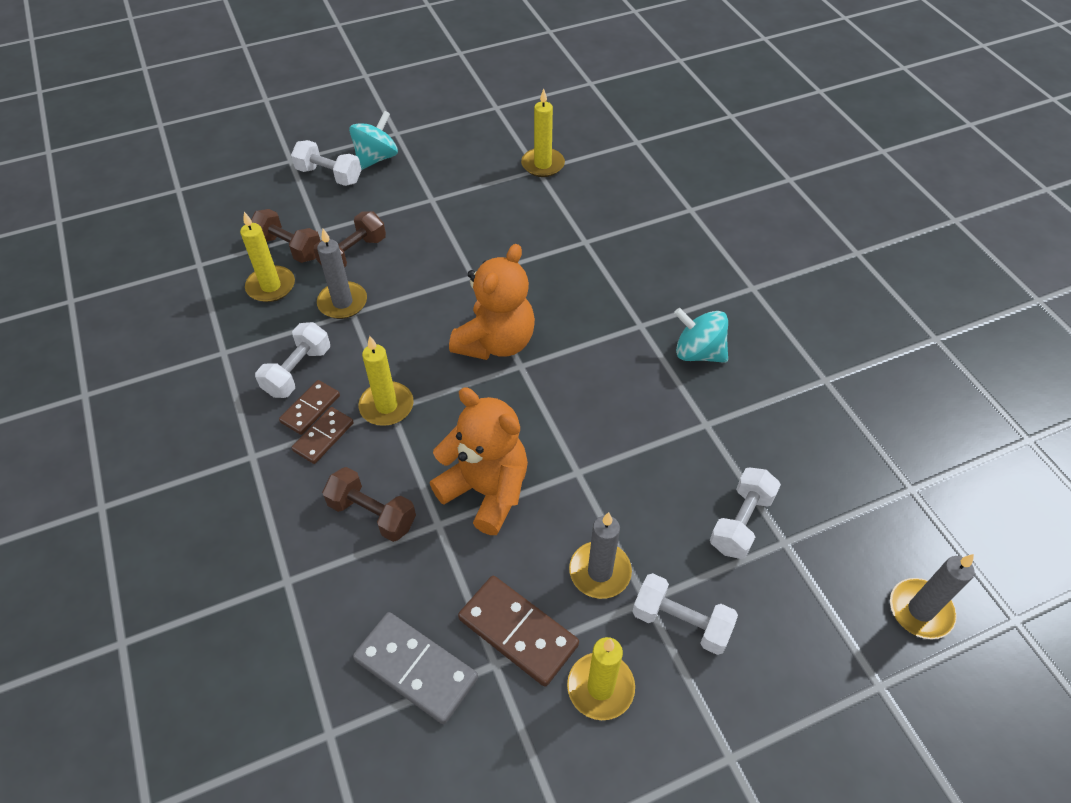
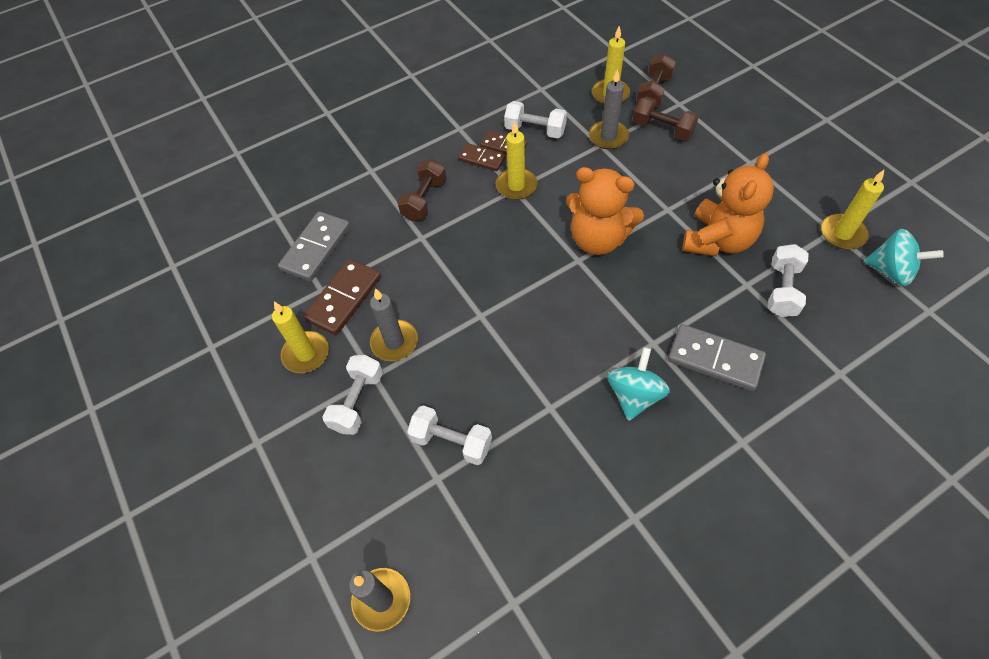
camera: 85 degrees right, 5 degrees up
(329, 175) = (747, 92): white dumbbell -> white dumbbell (782, 290)
(376, 158) = (785, 115): turquoise spinning top -> turquoise spinning top (890, 271)
(486, 490) = (453, 259): orange teddy bear -> orange teddy bear (717, 240)
(665, 284) = (715, 359): none -> grey domino

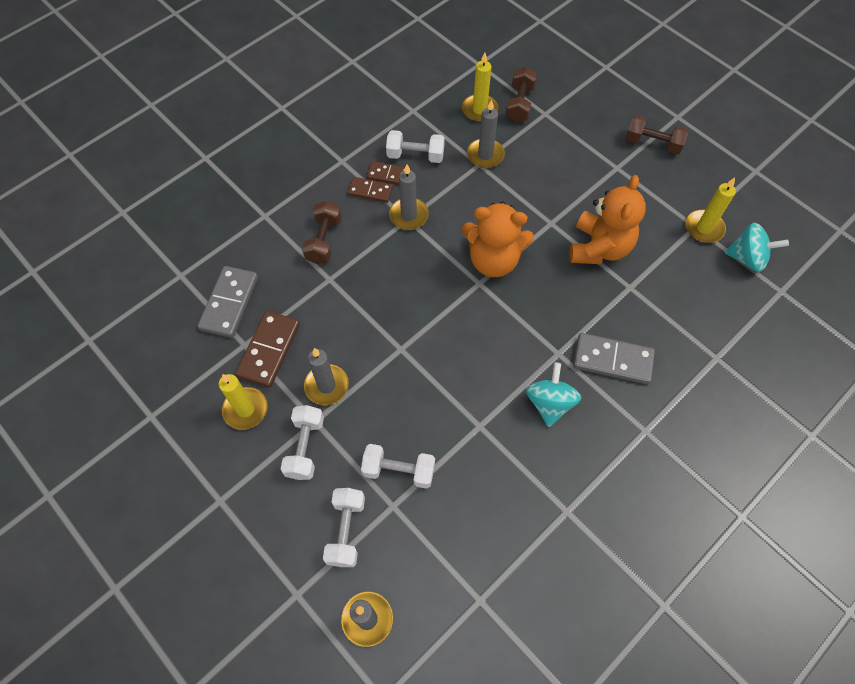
camera: 15 degrees left, 5 degrees up
(516, 186) = (408, 215): yellow candle -> grey candle
(662, 129) = (534, 142): brown dumbbell -> brown dumbbell (652, 143)
(782, 290) = (660, 288): white dumbbell -> white dumbbell (346, 530)

